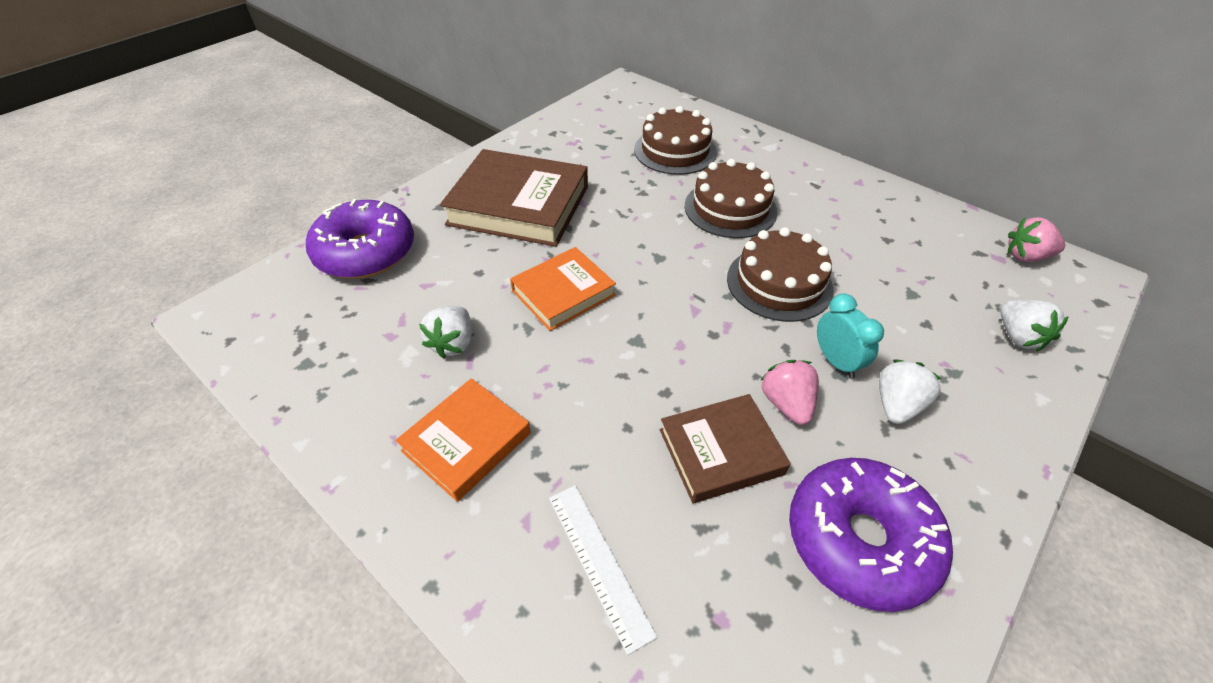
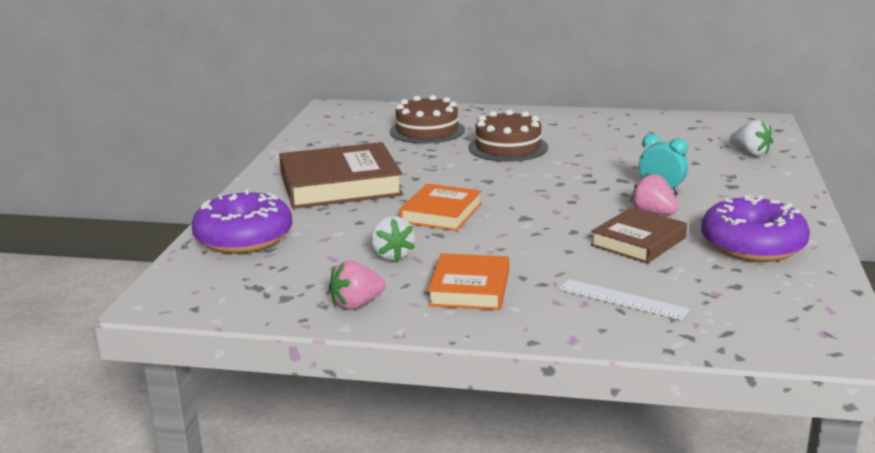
camera: 30 degrees left, 25 degrees down
(779, 283) = (586, 170): brown cake -> none
(897, 405) = (715, 196): white strawberry -> none
(1026, 256) = (719, 122): pink strawberry -> pink strawberry (356, 304)

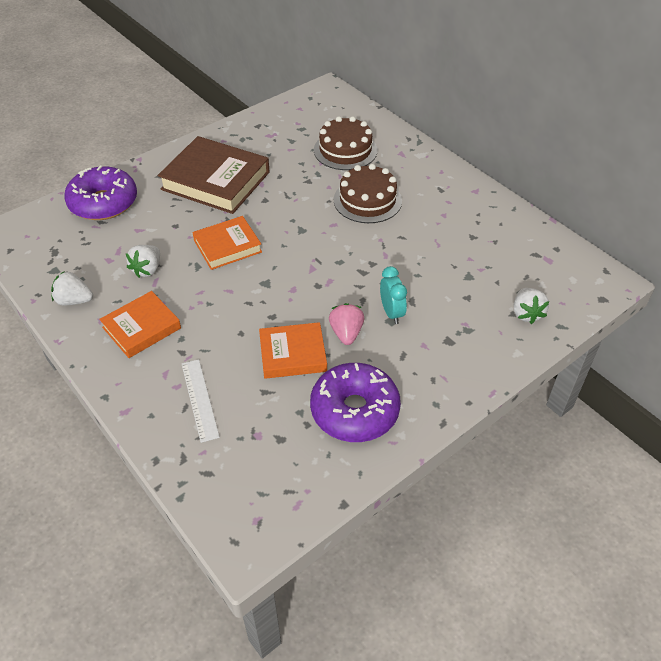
camera: 40 degrees right, 25 degrees up
(356, 304) = (74, 300): pink strawberry -> white strawberry
(638, 241) = (293, 354): brown book -> orange book

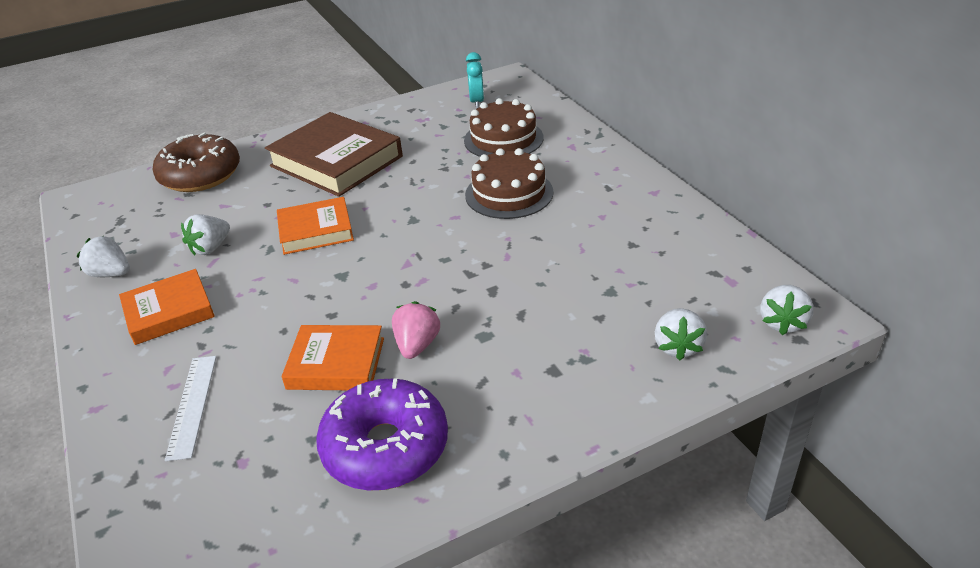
camera: 15 degrees right, 10 degrees down
(103, 203) = (200, 175): purple donut -> brown donut
(391, 312) = (488, 326): turquoise clock -> turquoise clock (477, 102)
(589, 288) = (782, 323): none -> white strawberry

